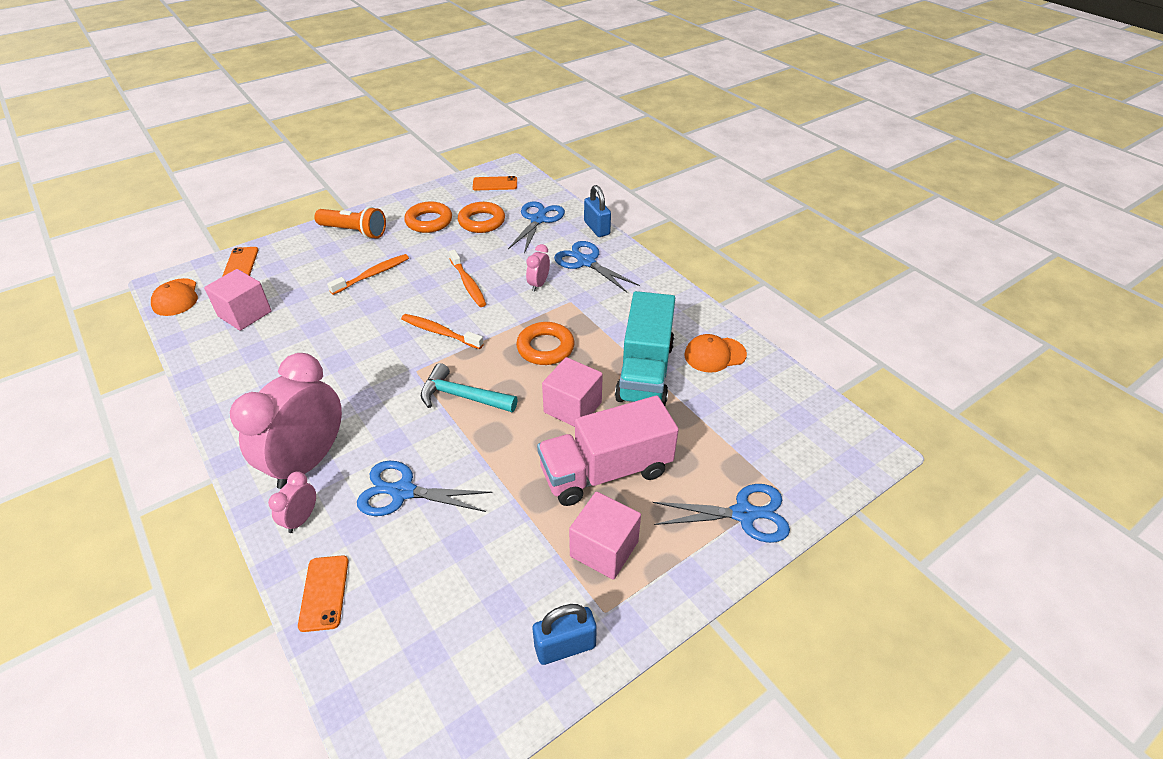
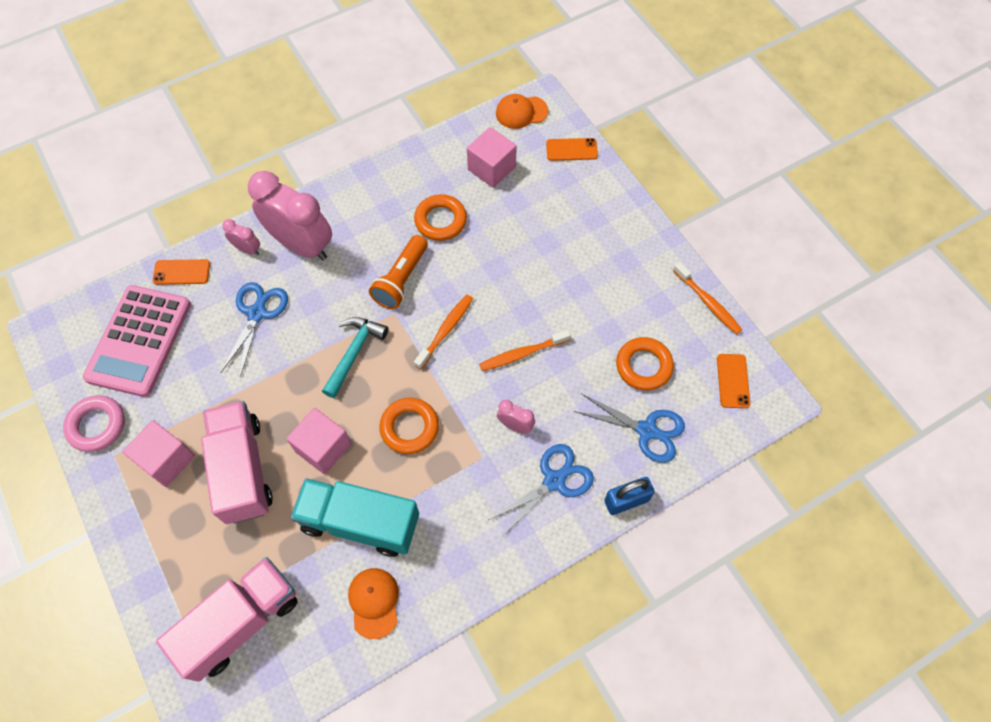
camera: 95 degrees right, 20 degrees up
(354, 232) = (625, 238): orange flashlight -> orange flashlight (401, 280)
(372, 275) = (544, 264): orange toothbrush -> orange toothbrush (708, 303)
(429, 221) = (645, 310): orange ring -> orange ring (440, 220)
(433, 623) = (139, 341): none -> pink calculator
(565, 646) = (97, 425): blue padlock -> pink ring
(743, 514) = (170, 582): blue scissors -> none
(763, 445) = (241, 622): none -> pink truck

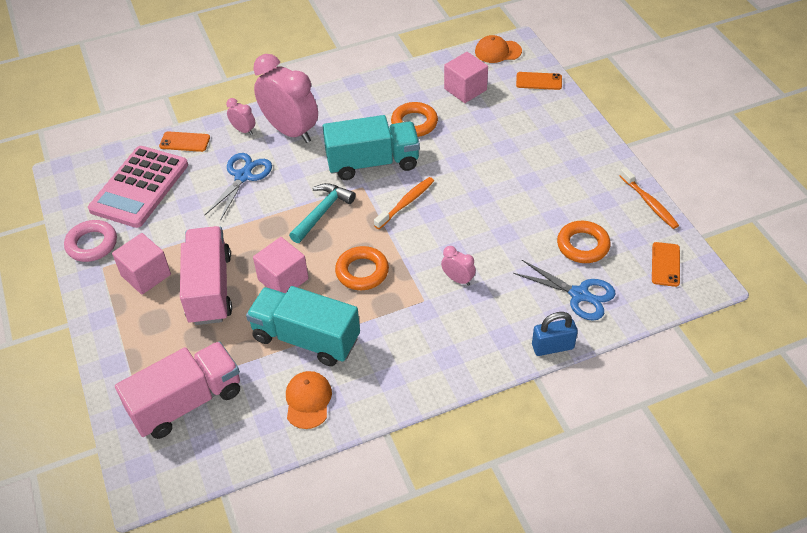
camera: 10 degrees right, 15 degrees down
(401, 280) = (373, 163): orange flashlight -> turquoise truck
(522, 354) = (472, 226): orange toothbrush -> none
(554, 481) = (487, 325): blue scissors -> none

